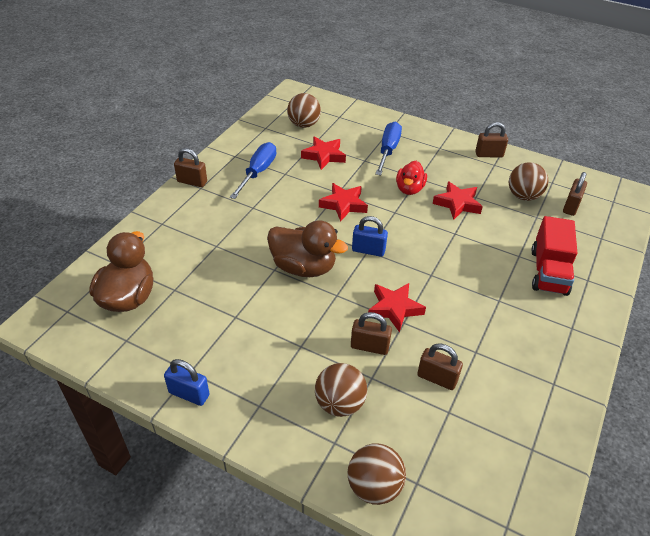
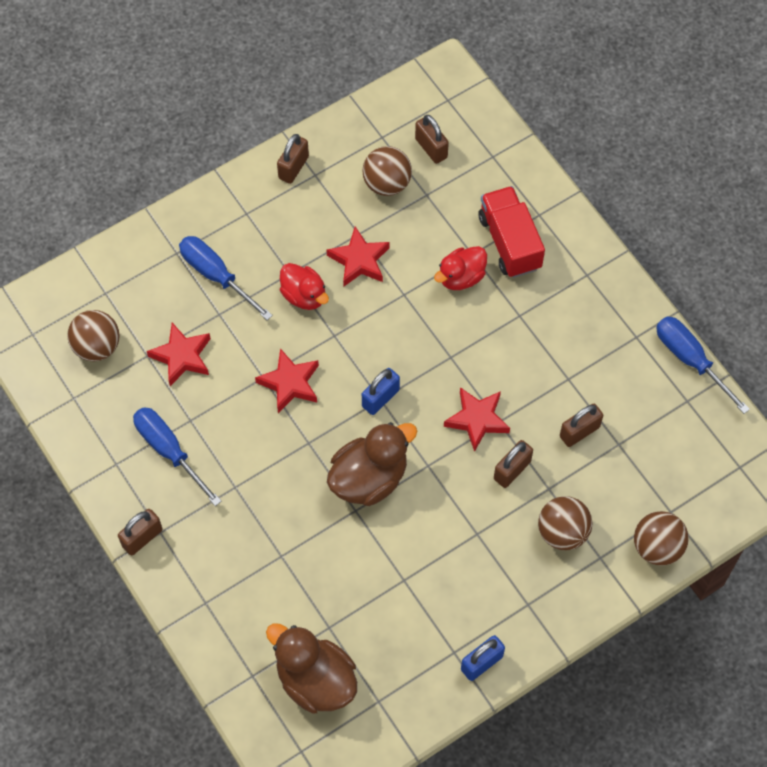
camera: 60 degrees left, 20 degrees up
(496, 256) = (461, 277): none -> red duck
(549, 272) = (509, 242): red truck -> red truck turned 150 degrees counterclockwise
(571, 434) = (690, 360): none -> blue screwdriver

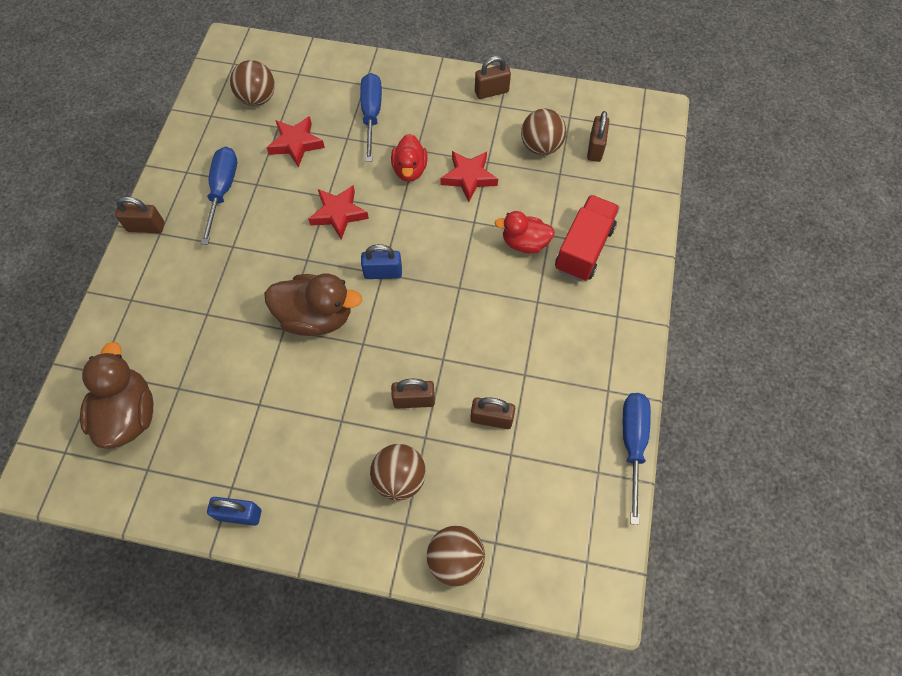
camera: 45 degrees right, 0 degrees up
(477, 420) = (429, 344): red star -> none

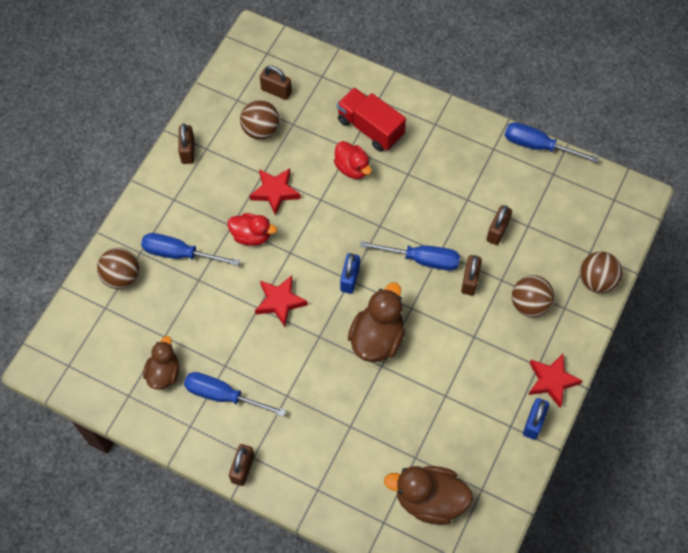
camera: 75 degrees left, 0 degrees up
(238, 136) = (164, 373): none -> brown duck
(257, 98) = (123, 349): brown ball -> brown ball (121, 276)
(296, 144) = (190, 324): red star -> red star (551, 381)
(428, 341) = (422, 259): none -> blue screwdriver
(524, 243) = (352, 168): red duck -> red duck turned 60 degrees counterclockwise

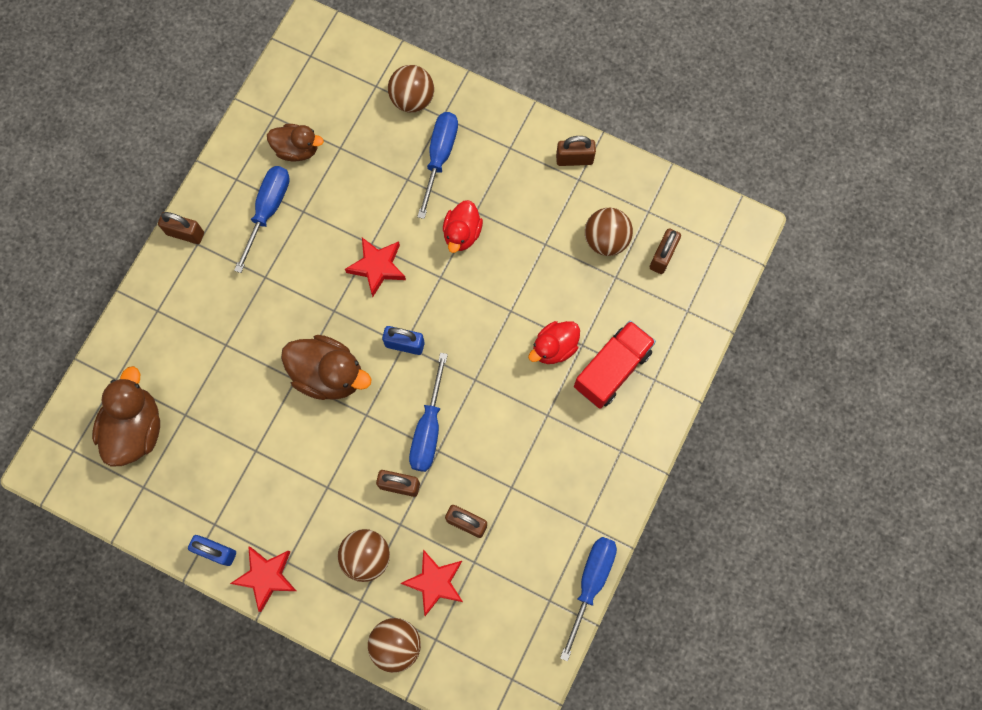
camera: 90 degrees right, 10 degrees up
(275, 192) = (520, 258): red star -> red star (435, 582)

